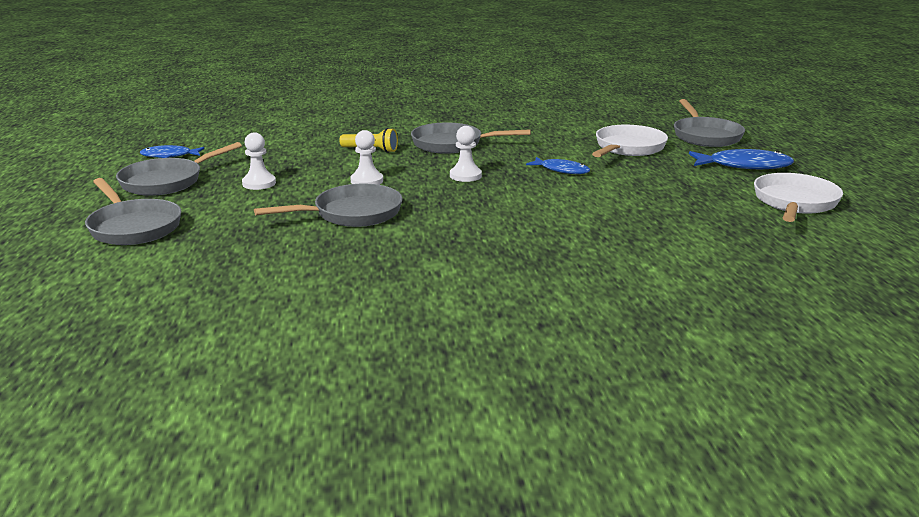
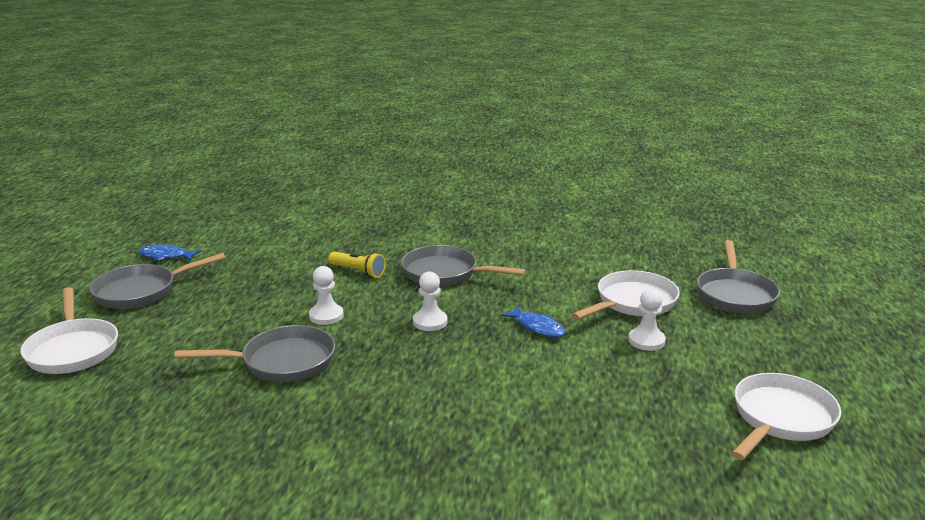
camera: 15 degrees right, 0 degrees up
(133, 227) = (73, 349): grey pan -> white pan
(259, 183) = (222, 305): white pawn -> white pawn (646, 341)
(744, 166) = (754, 348): blue fish -> none

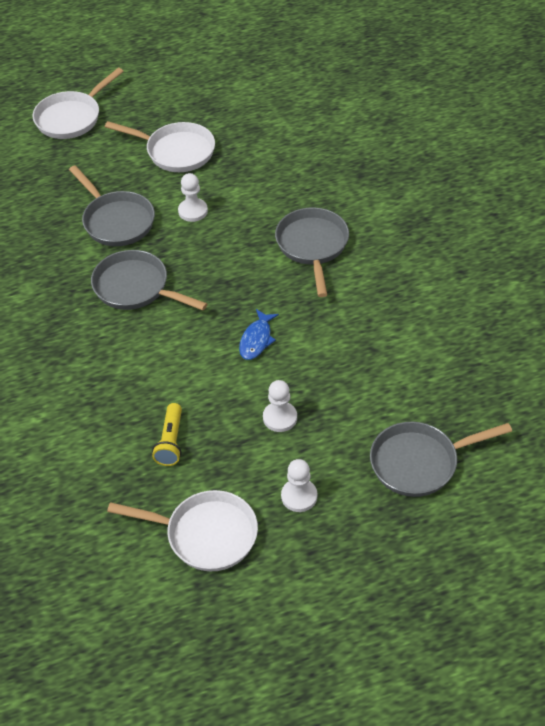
camera: 65 degrees right, 25 degrees up
(141, 291) = (163, 100): grey pan -> grey pan (135, 288)
(166, 256) = (224, 79): blue fish -> none
(358, 272) = (276, 194): yellow flashlight -> yellow flashlight (171, 442)
(430, 322) = (222, 272): white pawn -> white pawn (299, 496)
(632, 302) = (346, 389): white pan -> white pan (176, 151)

